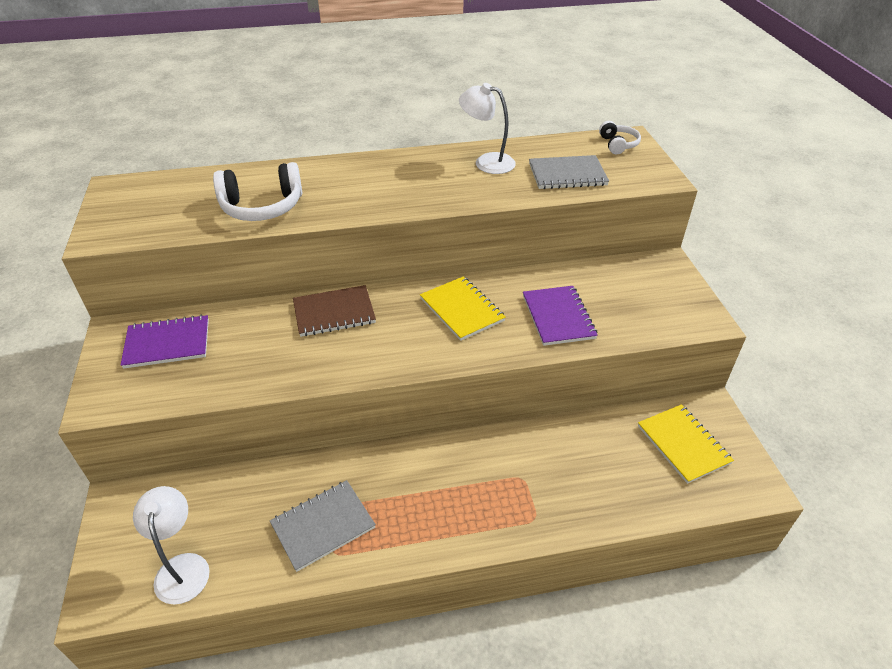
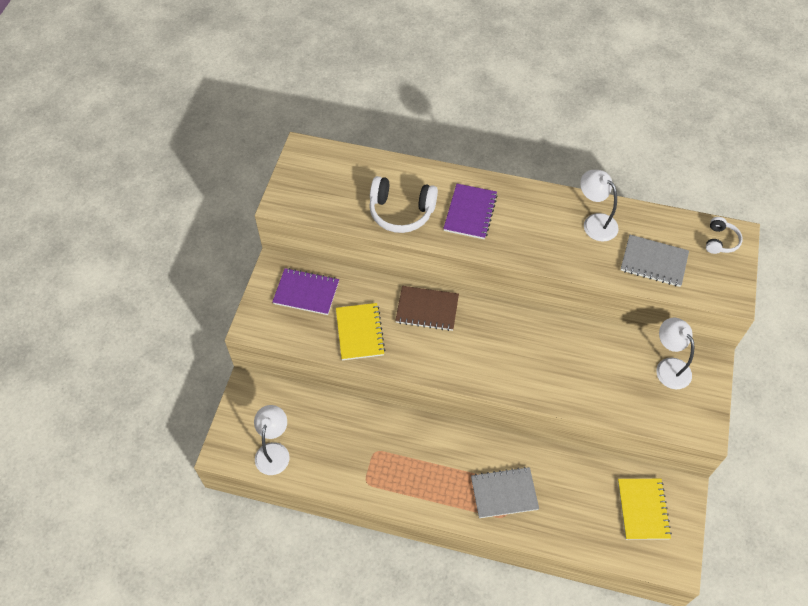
camera: 25 degrees right, 15 degrees up
(323, 526) = (366, 461): grey notebook -> grey notebook (504, 493)
(462, 310) = (521, 343): yellow notebook -> yellow notebook (360, 332)
(558, 317) = (590, 379): purple notebook -> purple notebook (470, 212)
(630, 280) = (668, 367): none -> white lamp

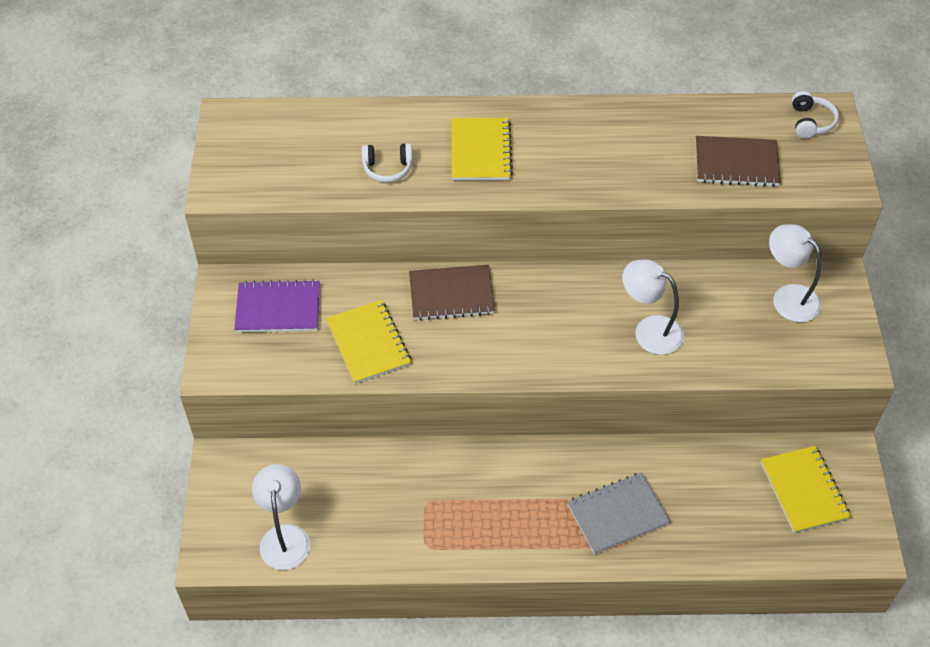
camera: 15 degrees left, 5 degrees down
(401, 211) = (387, 168): white headphones -> white headphones, size x0.56
(470, 212) = (480, 151): purple notebook -> yellow notebook
(594, 222) = (646, 131): white lamp -> white lamp (649, 330)
(653, 262) = (736, 163): grey notebook -> brown notebook

